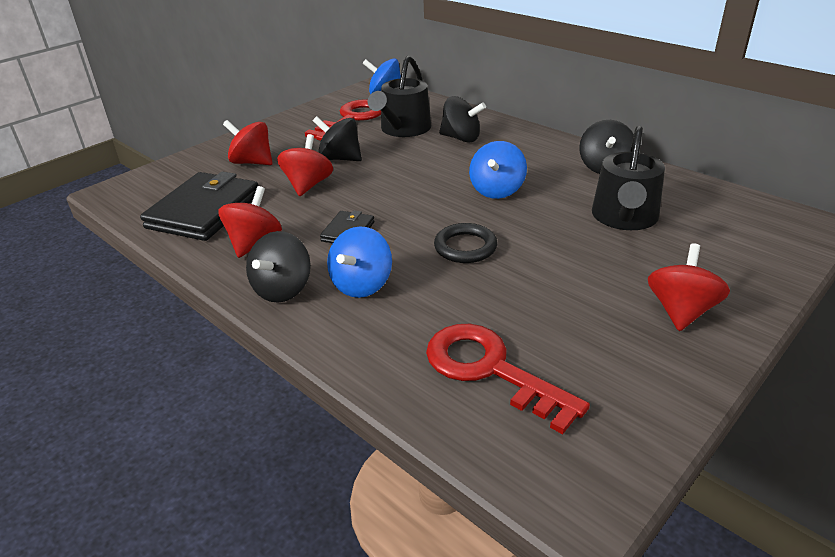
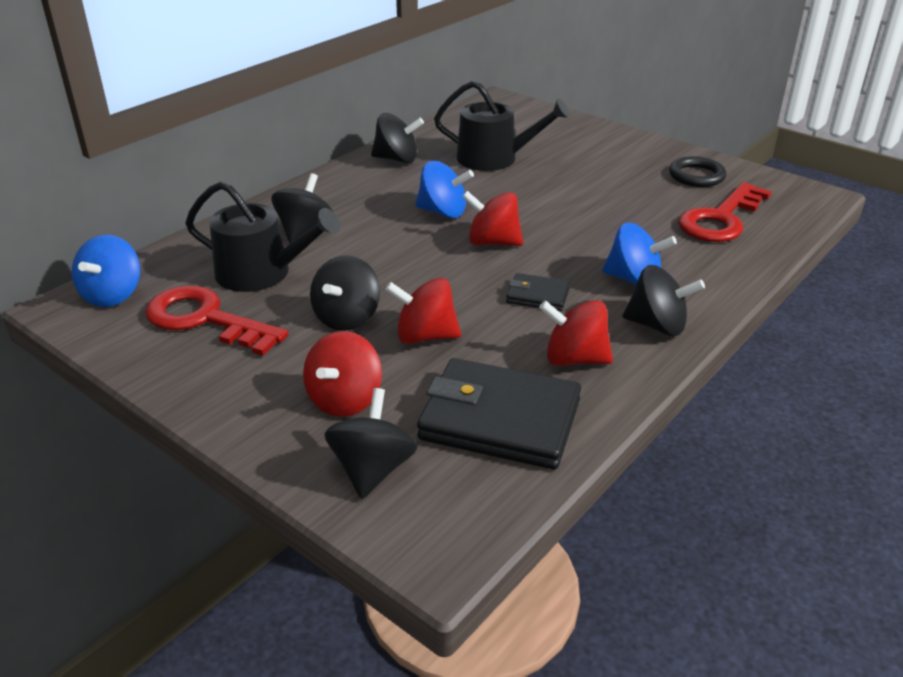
camera: 95 degrees left, 0 degrees up
(186, 172) = (372, 469): none -> black spinning top
(465, 247) = (556, 229): black ring -> black ring (696, 176)
(681, 311) = (623, 151): red spinning top -> red spinning top (492, 242)

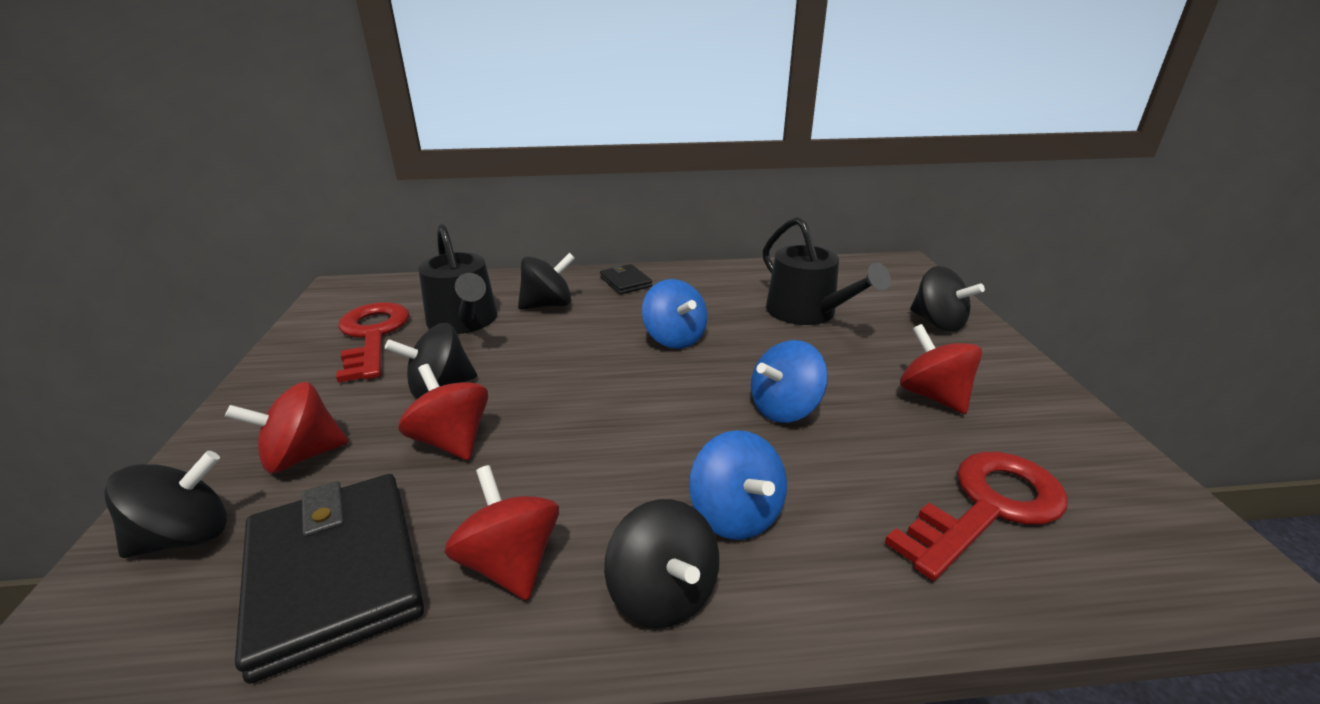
camera: 45 degrees right, 5 degrees down
(113, 295) = (371, 293): blue spinning top -> blue spinning top (784, 409)
(397, 159) = (719, 279): black spinning top -> black spinning top (938, 323)
(492, 242) = (665, 387): red spinning top -> red spinning top (933, 396)
(538, 295) = (607, 465): black wallet -> black wallet (625, 282)
(696, 176) = (1035, 434): black ring -> none
(721, 219) = (987, 508): red key -> red key turned 150 degrees clockwise

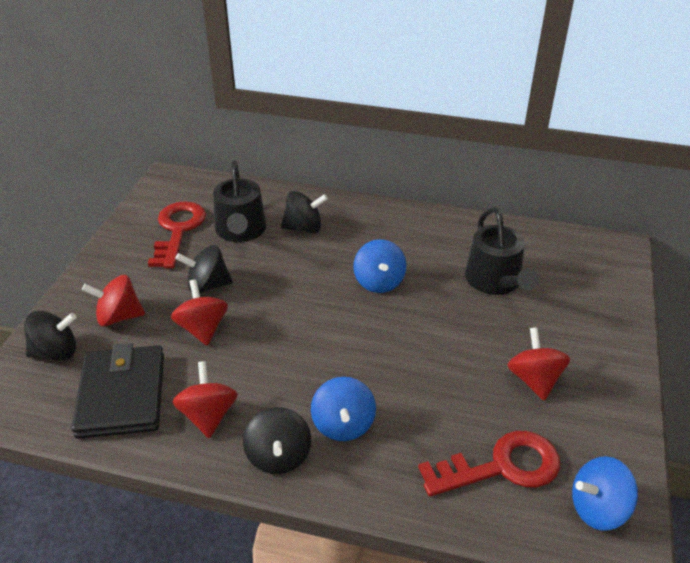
camera: 20 degrees right, 10 degrees up
(625, 282) = (371, 217): black wallet -> none
(784, 409) = (420, 361): blue spinning top -> blue spinning top (598, 509)
(938, 323) = (595, 317): black spinning top -> none

